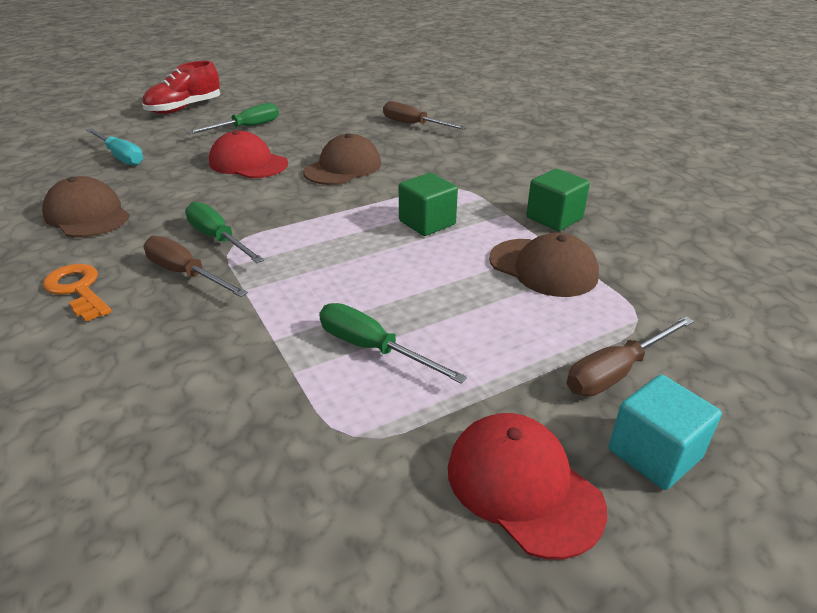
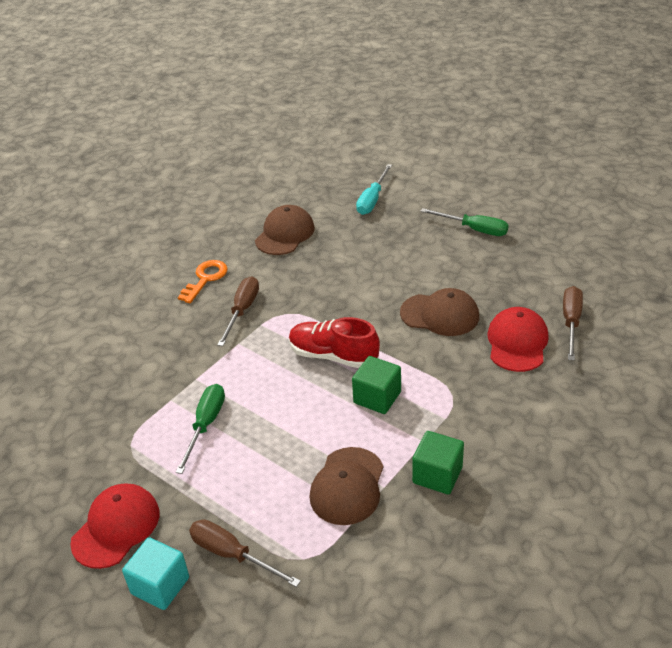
camera: 70 degrees right, 5 degrees up
(185, 108) = (483, 179): red shoe -> red shoe (333, 356)
(218, 239) = (289, 303): green screwdriver -> none
(248, 163) = (409, 262): red cap -> red cap (517, 342)

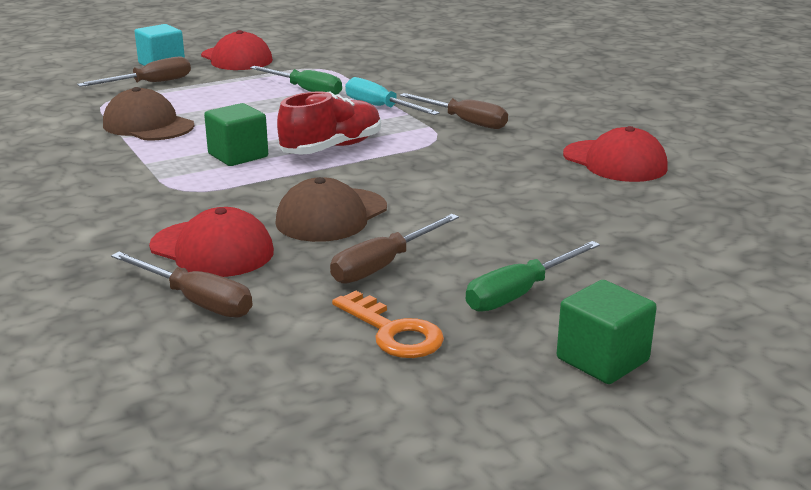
camera: 110 degrees right, 15 degrees down
(205, 279) = (545, 113): orange key -> orange key (393, 332)
(285, 234) = (614, 162): brown cap -> red cap
(372, 200) = (676, 232): turquoise screwdriver -> turquoise screwdriver (380, 107)
(437, 475) = (95, 159): green cube -> green cube (602, 360)
(482, 276) = (384, 265): none -> brown screwdriver

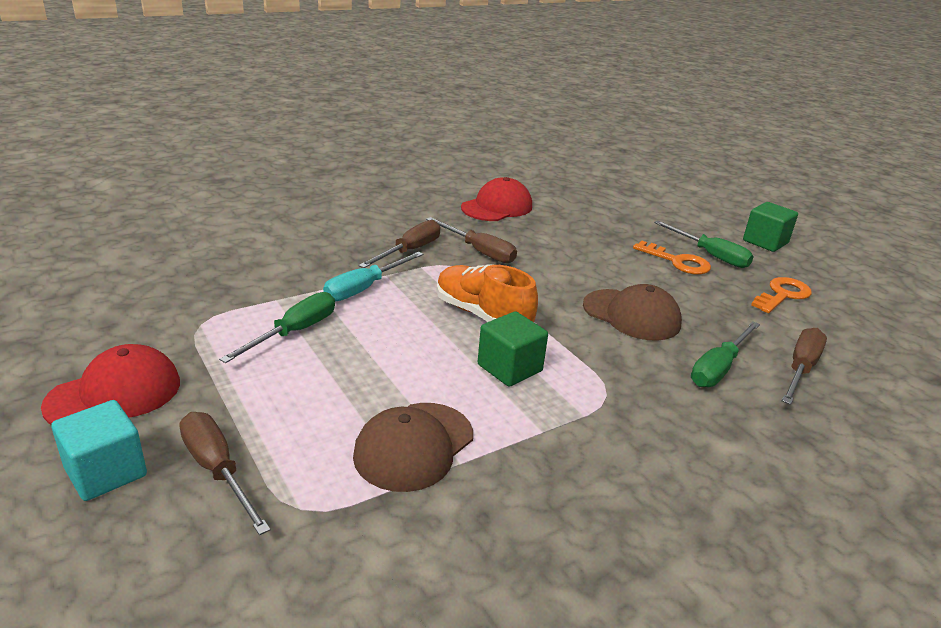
camera: 95 degrees left, 5 degrees up
(212, 249) = (718, 368): red cap -> green screwdriver
(332, 148) = (482, 315): red shoe -> orange shoe
(384, 265) = (701, 295): brown screwdriver -> brown screwdriver (479, 251)
(486, 263) = (677, 262): none -> orange key

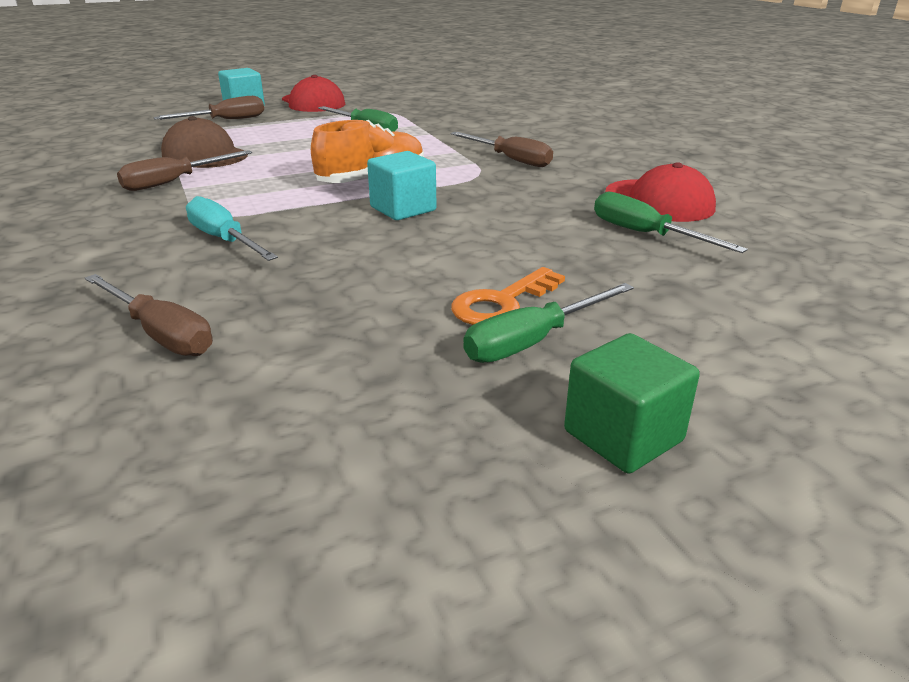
camera: 100 degrees right, 0 degrees up
(364, 288) = (432, 145): turquoise screwdriver -> turquoise screwdriver (224, 240)
(479, 251) = (515, 185): brown screwdriver -> brown screwdriver (174, 182)
(509, 368) = (277, 184): green cube -> none
(550, 296) = (403, 209): none -> turquoise cube
(631, 315) = (347, 245): brown cap -> none
(718, 368) = (207, 276): green screwdriver -> green screwdriver (646, 234)
(782, 295) = (371, 384): orange key -> none

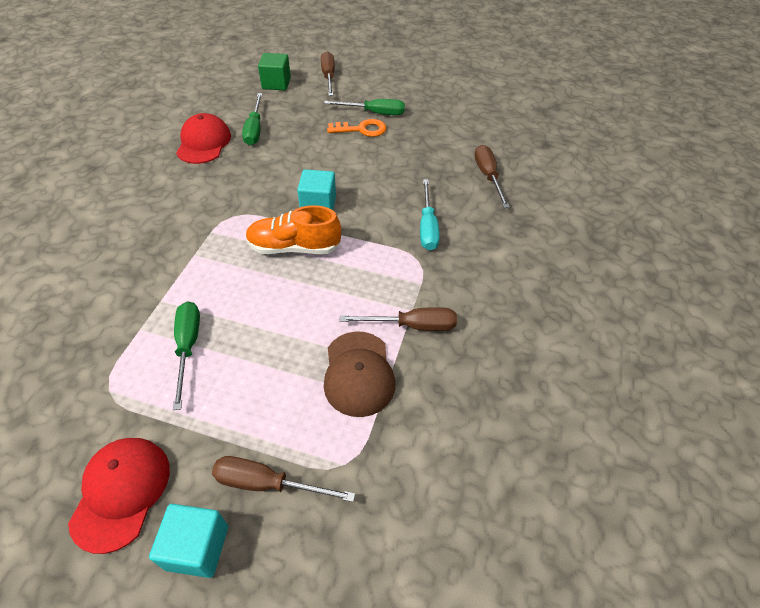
camera: 140 degrees left, 20 degrees up
(510, 159) = (187, 222): brown screwdriver -> brown screwdriver (328, 77)
(623, 436) = (393, 84): green cube -> green cube (276, 83)

